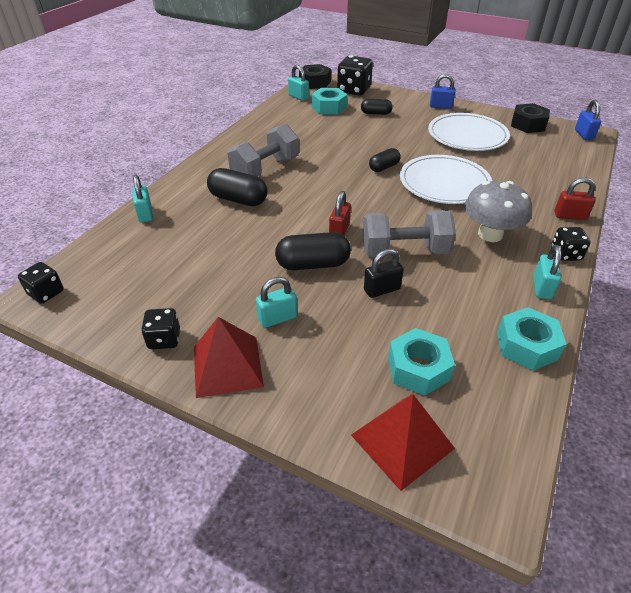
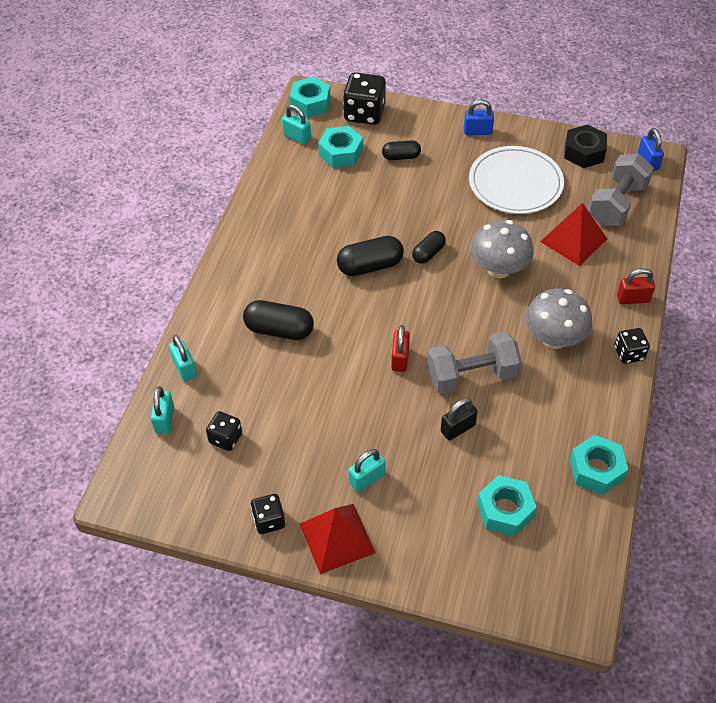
camera: 10 degrees left, 10 degrees up
(46, 293) = (130, 489): black dice -> black dice (225, 438)
(265, 169) = (295, 277): grey dumbbell -> grey dumbbell (617, 204)
(313, 264) = (384, 408): black capsule -> black capsule (370, 266)
(315, 82) = (310, 103): black nut -> turquoise nut
(402, 441) = (502, 581): red pyramid -> red pyramid (573, 240)
(444, 183) = (498, 269): white plate -> grey mushroom
(541, 287) = (607, 400): turquoise padlock -> turquoise padlock (165, 420)

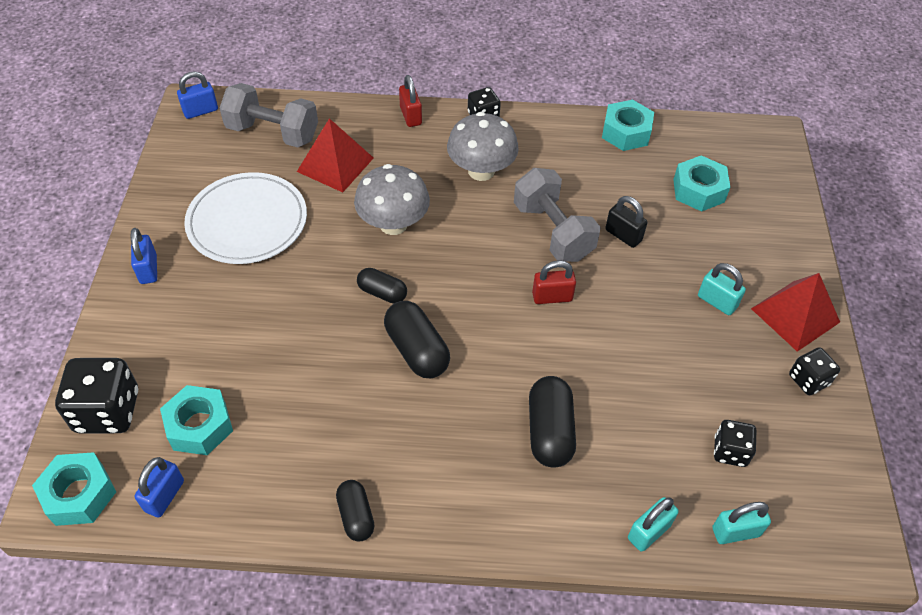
camera: 105 degrees left, 0 degrees up
(297, 137) = (164, 496): turquoise padlock -> blue padlock
(401, 157) = (204, 348): black capsule -> black capsule (356, 516)
(584, 152) = (186, 164): black nut -> none

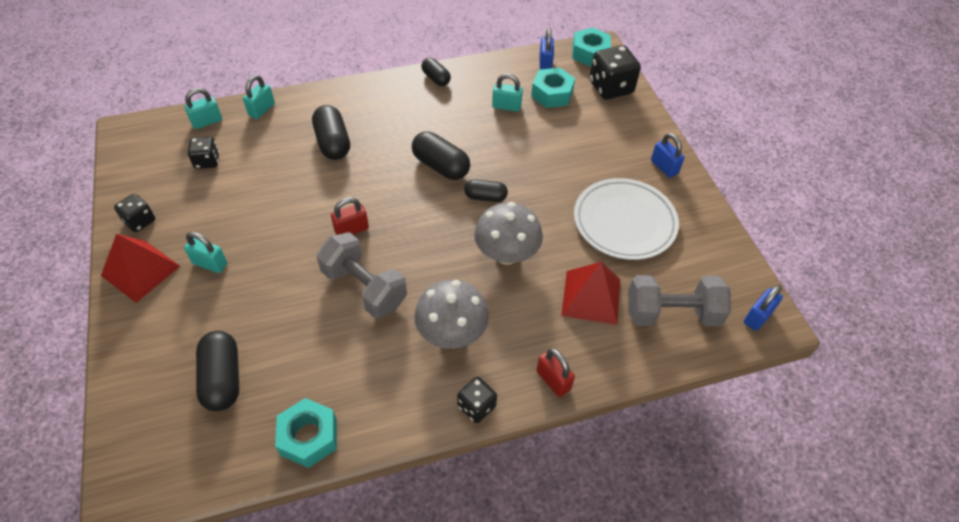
camera: 160 degrees right, 0 degrees up
(279, 423) = (506, 106): none -> turquoise padlock
(623, 235) = (298, 303): black padlock -> none
(698, 190) = (223, 379): turquoise nut -> black capsule

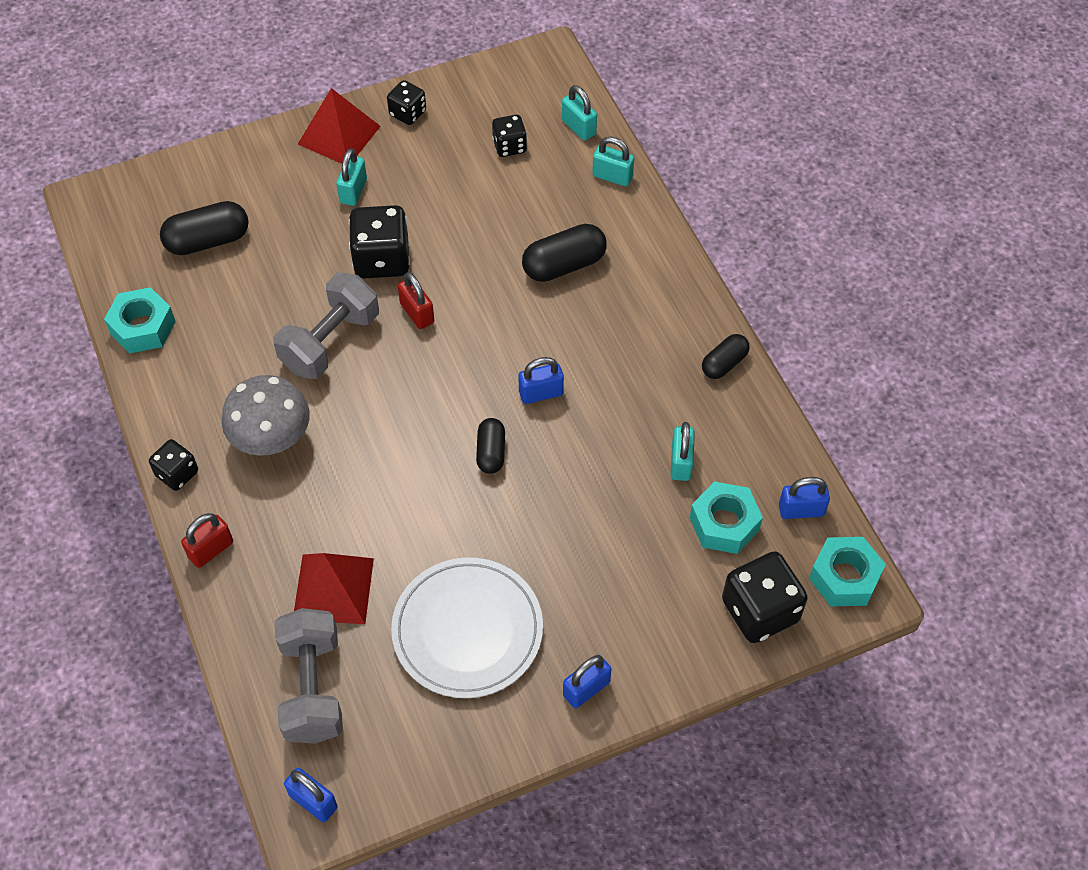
camera: 85 degrees right, 5 degrees up
(291, 248) = (382, 259): none -> black dice
(441, 166) = (541, 393): black capsule -> blue padlock
(506, 254) = (395, 486): grey mushroom -> none

